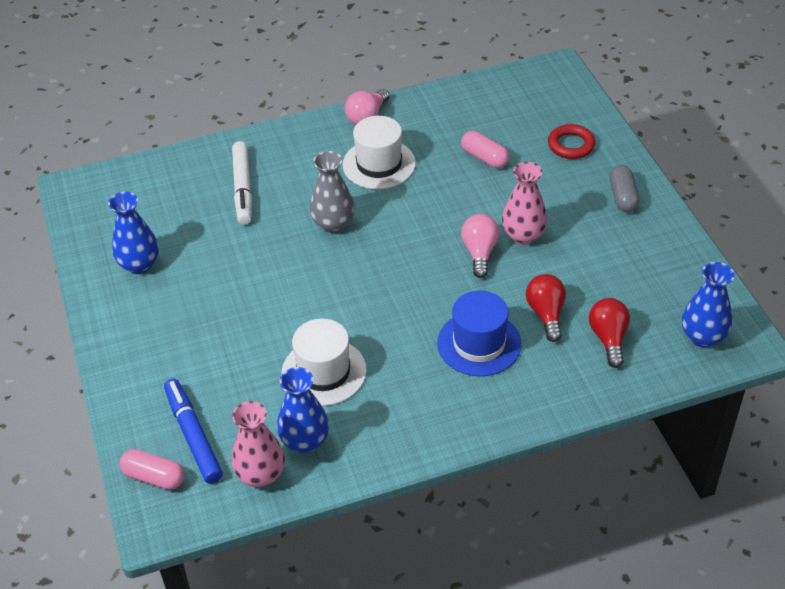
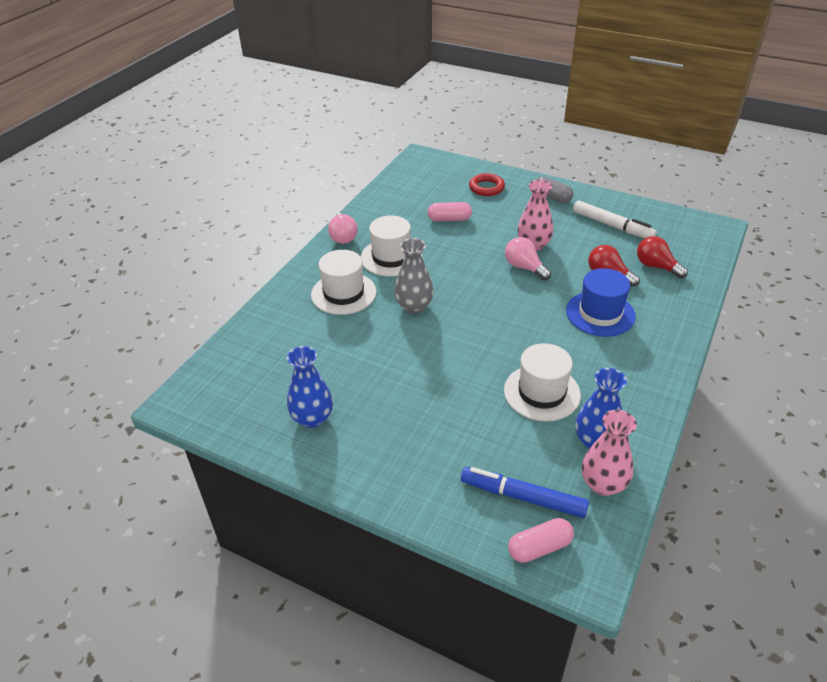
camera: 45 degrees left, 5 degrees down
(243, 188) = (319, 323): white marker -> white marker (612, 226)
(295, 173) = (343, 293): none -> white hat
(702, 337) = (693, 237): blue vase -> none

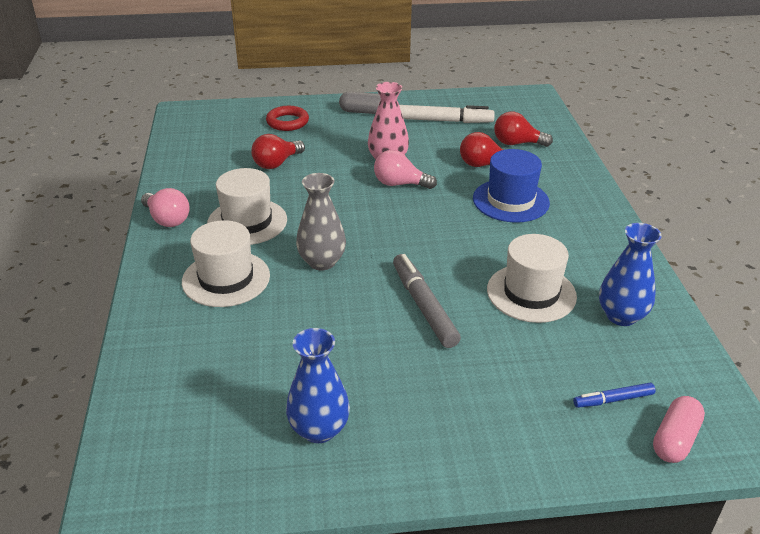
camera: 35 degrees left, 5 degrees down
(449, 219) = (276, 163): pink capsule -> red light bulb
(453, 368) = (423, 306): none -> grey marker
(523, 497) = (613, 400): blue marker -> blue marker, size x0.56
(603, 484) = (666, 351): pink vase -> none

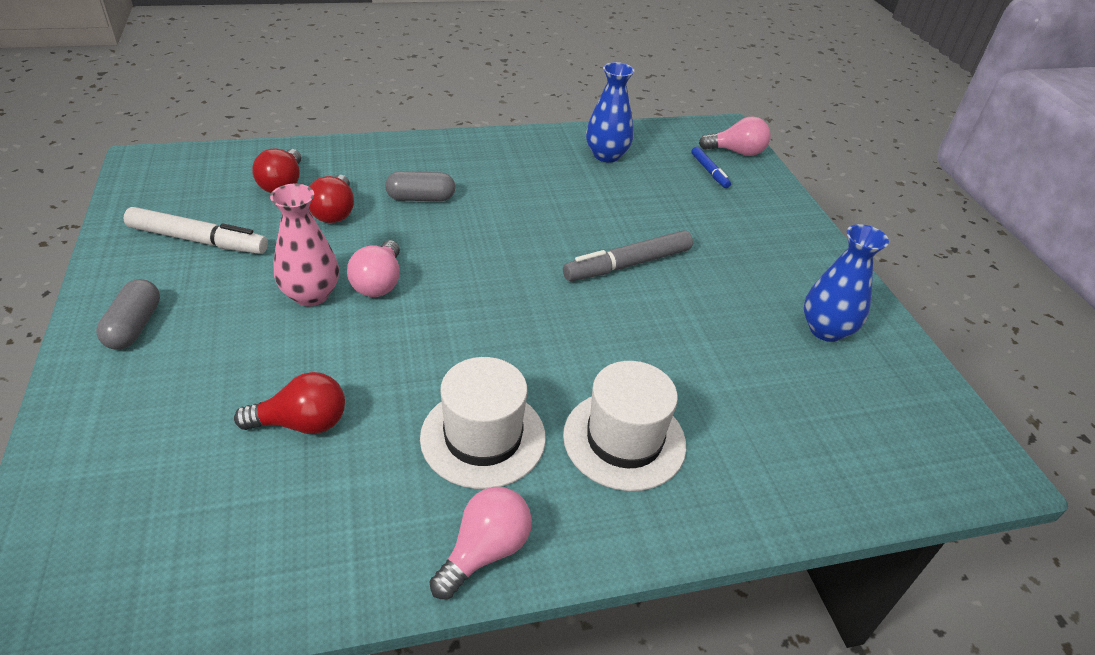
camera: 100 degrees left, 5 degrees up
(276, 163) = (302, 423): red light bulb -> red light bulb turned 45 degrees counterclockwise
(287, 122) = (141, 426): red ring -> none
(322, 262) = (567, 347): grey vase -> none
(444, 121) = (198, 240): white marker -> white marker turned 105 degrees clockwise
(510, 201) = (421, 198): blue hat -> grey capsule
(531, 293) = (587, 198): white hat -> none
(674, 439) = (736, 152): pink capsule -> pink light bulb

